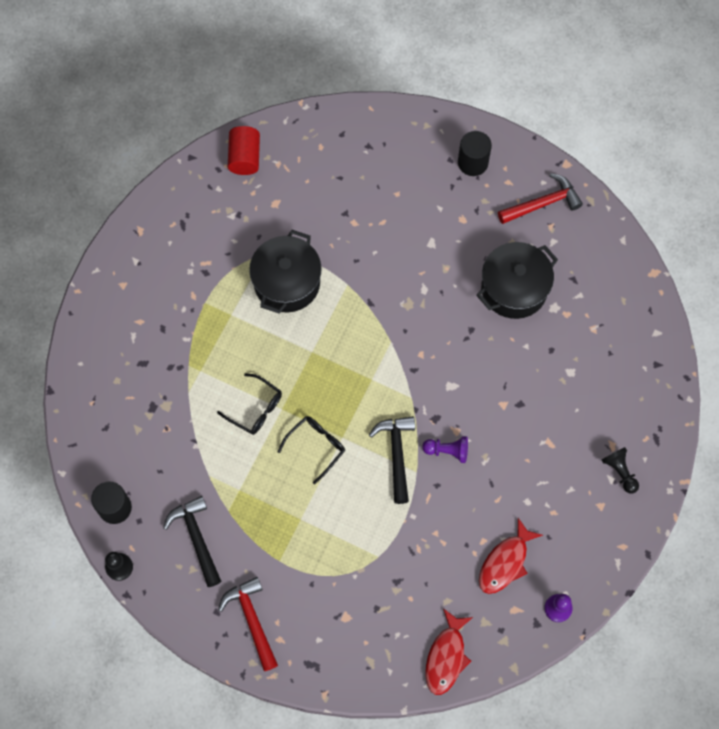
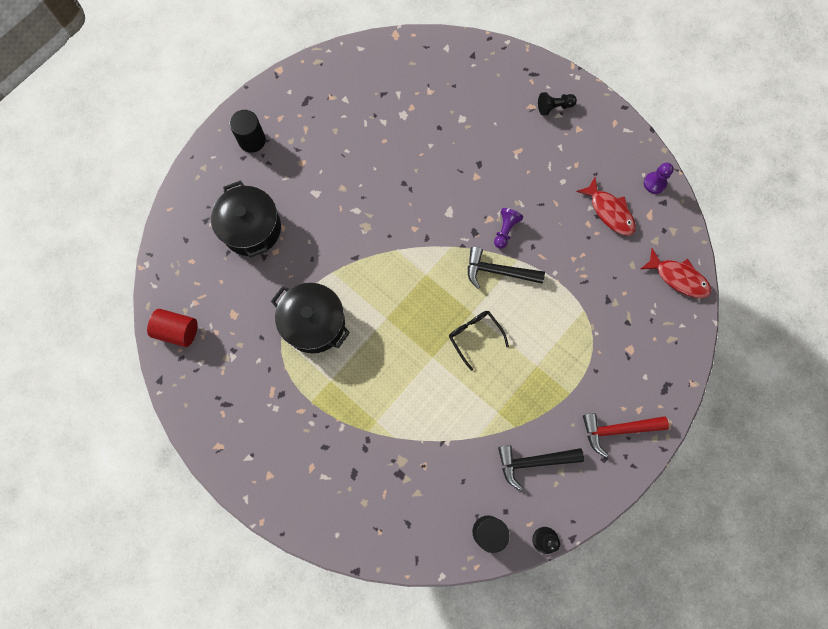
camera: 75 degrees left, 5 degrees up
(255, 409) = (426, 380): black glasses -> none
(514, 289) = (377, 140): black pot -> black pot (251, 228)
(543, 203) = (308, 97): red hammer -> none

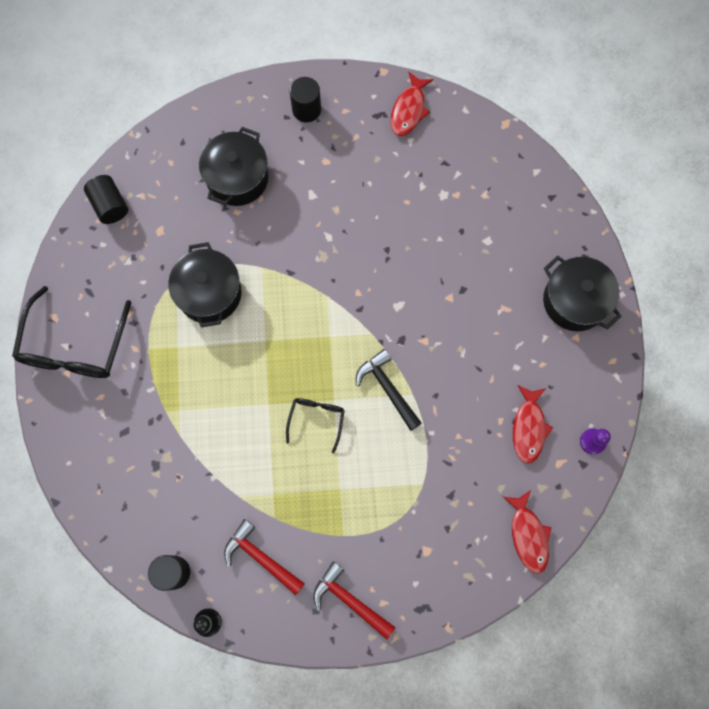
camera: 45 degrees right, 0 degrees up
(177, 331) = (110, 205): red cylinder -> black cylinder
(255, 451) = (74, 346): none -> black glasses
(323, 80) = (409, 110): none -> red fish
(505, 230) = (427, 362): purple pawn -> none
(533, 461) = (260, 557): black hammer -> red hammer
(554, 107) = (574, 301): black pawn -> black pot

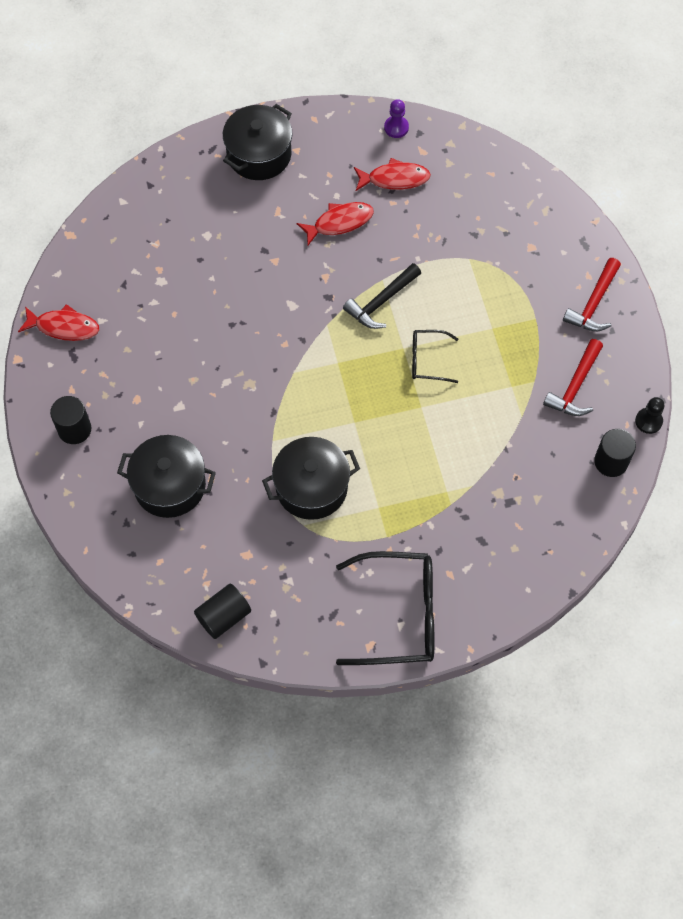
camera: 100 degrees left, 10 degrees down
(528, 535) = (495, 169): red fish -> red fish (339, 223)

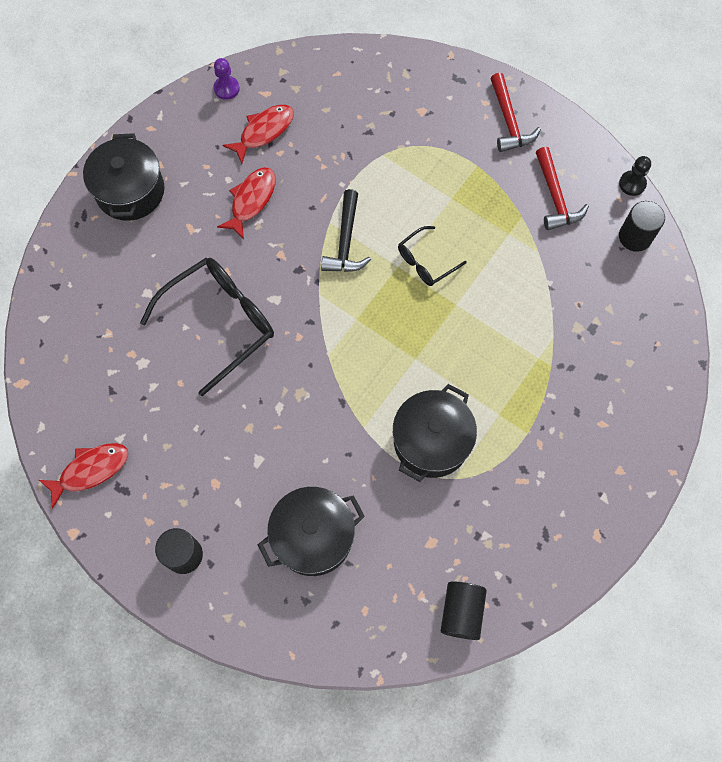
camera: 40 degrees left, 5 degrees up
(399, 615) = (595, 490): black glasses -> black glasses (220, 323)

